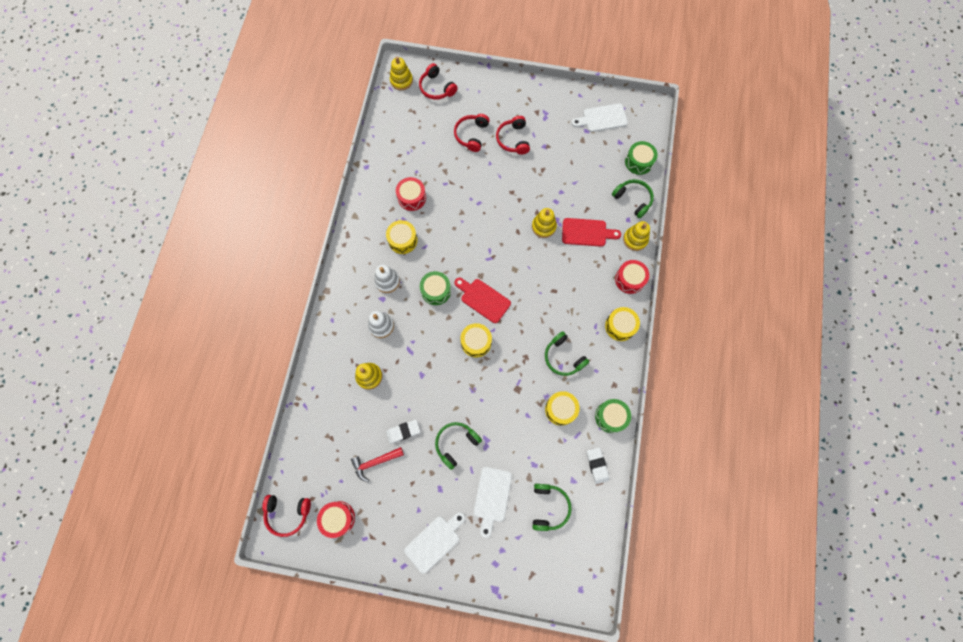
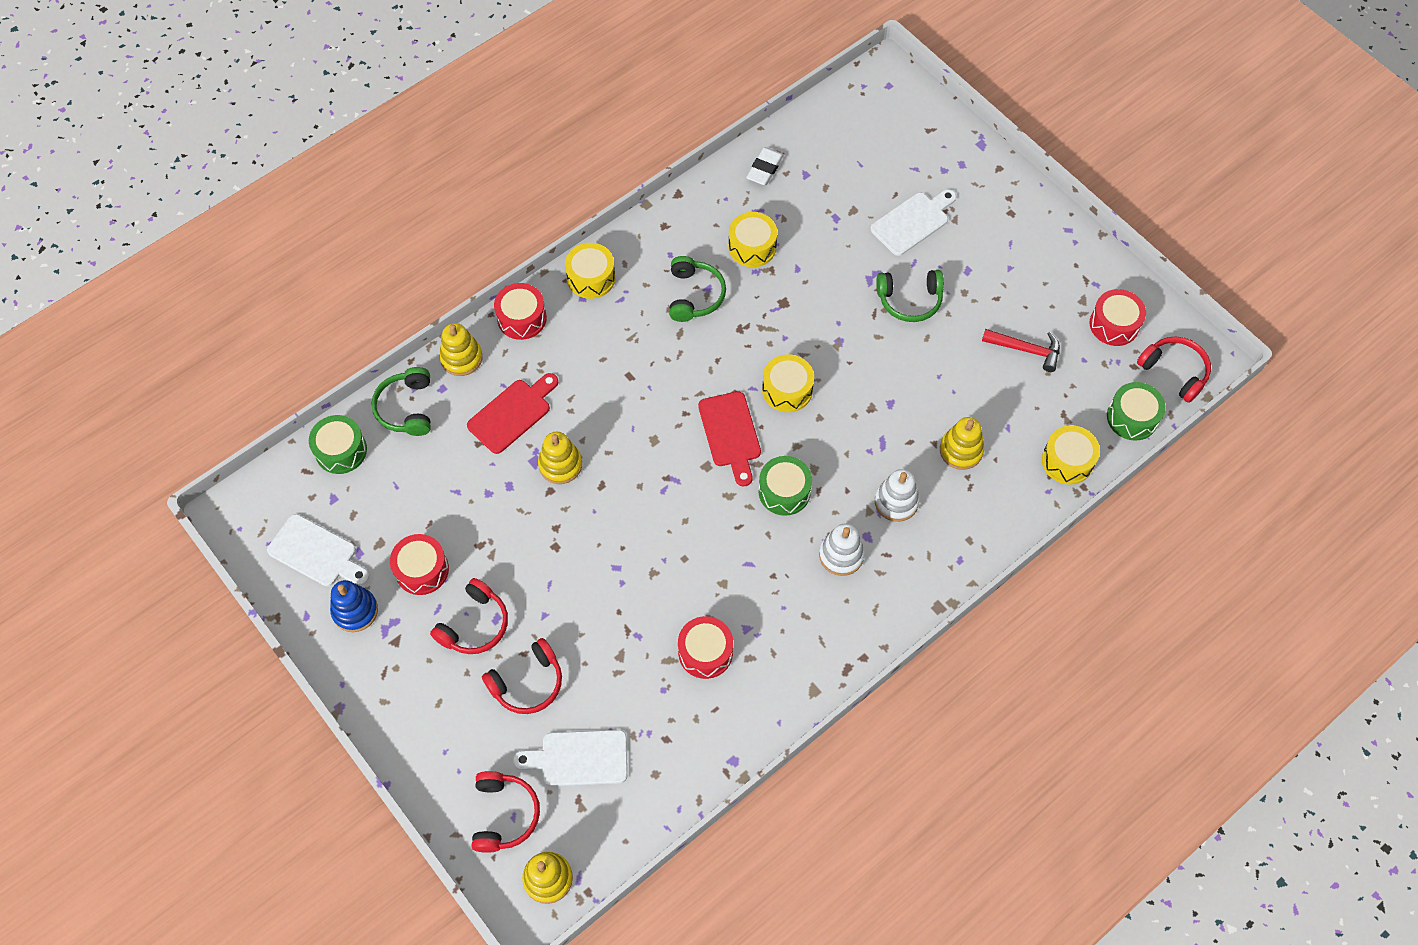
camera: 140 degrees left, 10 degrees down
(403, 240) = (772, 597): yellow drum -> yellow drum (1067, 461)
(403, 432) = (965, 357): white eraser -> none
(434, 541) = (1014, 227): white cutting board -> white cutting board (579, 758)
(548, 507) = (856, 171): green headphones -> none
(555, 143) = (422, 570): none -> red drum
(564, 110) = (355, 611): none -> blue stacking toy
(587, 232) = (512, 413): red cutting board -> red cutting board turned 90 degrees clockwise
(611, 417) = (701, 200): green drum -> green drum (1132, 417)

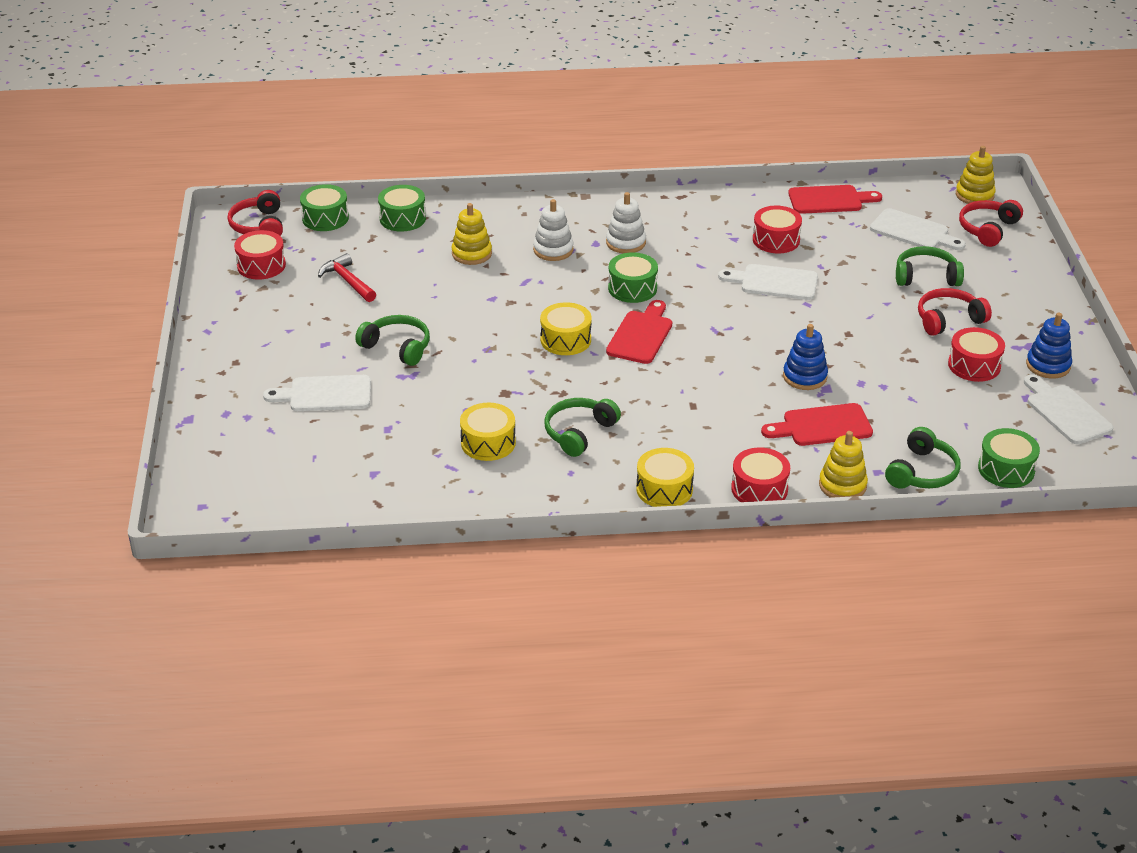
camera: 145 degrees left, 25 degrees down
(527, 683) = (926, 277): red headphones -> green headphones
(560, 465) = (805, 377): yellow stacking toy -> blue stacking toy
(665, 581) = (774, 282): none -> white cutting board
(696, 763) = (829, 200): none -> red cutting board
(765, 169) = (406, 496): white eraser -> none
(1067, 461) = (402, 218): yellow drum -> green drum

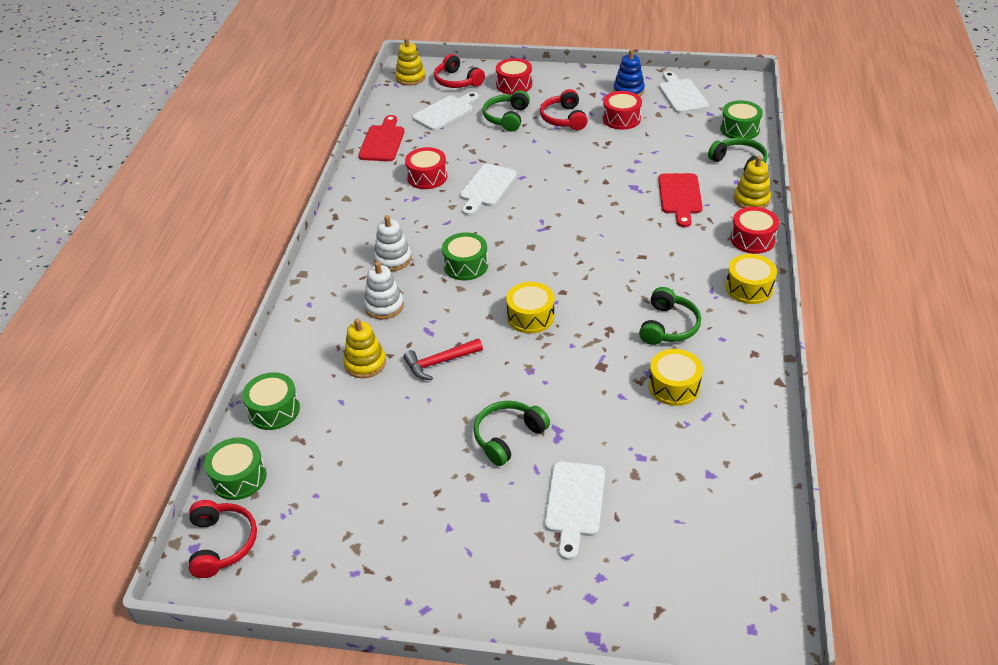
camera: 75 degrees left, 5 degrees up
(259, 225) = (222, 543): red headphones -> red headphones turned 105 degrees counterclockwise
(261, 265) = (309, 546): red drum -> red drum (514, 85)
(347, 281) = (374, 467): red hammer -> red hammer (439, 362)
(579, 433) = (668, 326): green headphones -> green headphones turned 120 degrees counterclockwise
(641, 335) = (537, 270): red cutting board -> none
(805, 377) = (617, 194): blue stacking toy -> none
(1065, 412) = (681, 95): white cutting board -> white cutting board turned 90 degrees clockwise

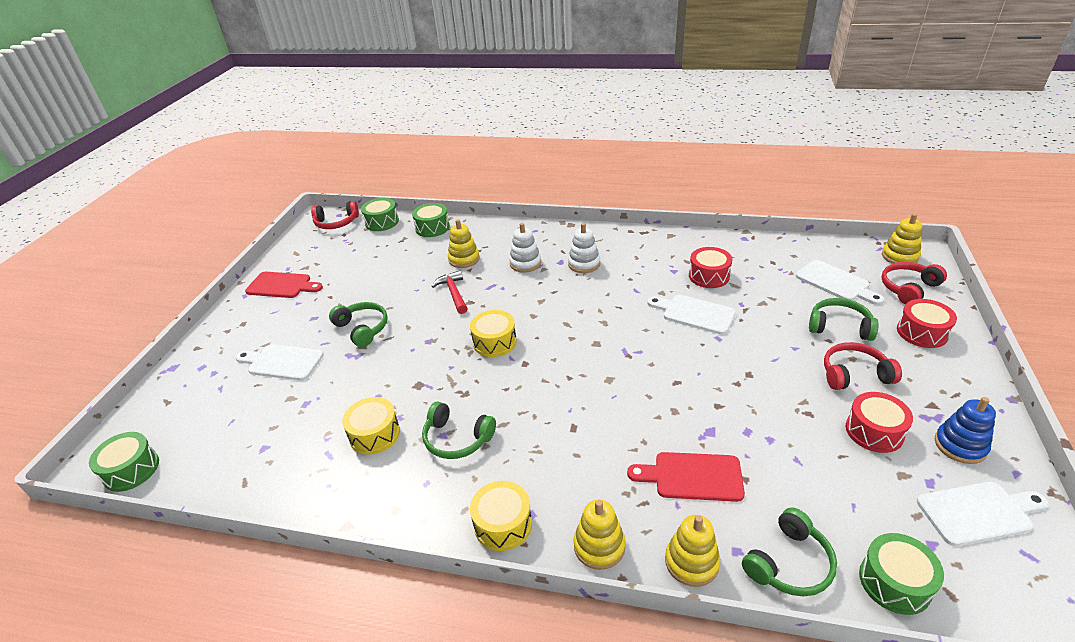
camera: 95 degrees right, 5 degrees down
(382, 141) = (765, 247): red cutting board -> red cutting board (282, 285)
(466, 265) = (571, 303): green drum -> green drum (131, 470)
(752, 239) = (599, 546): red drum -> yellow stacking toy

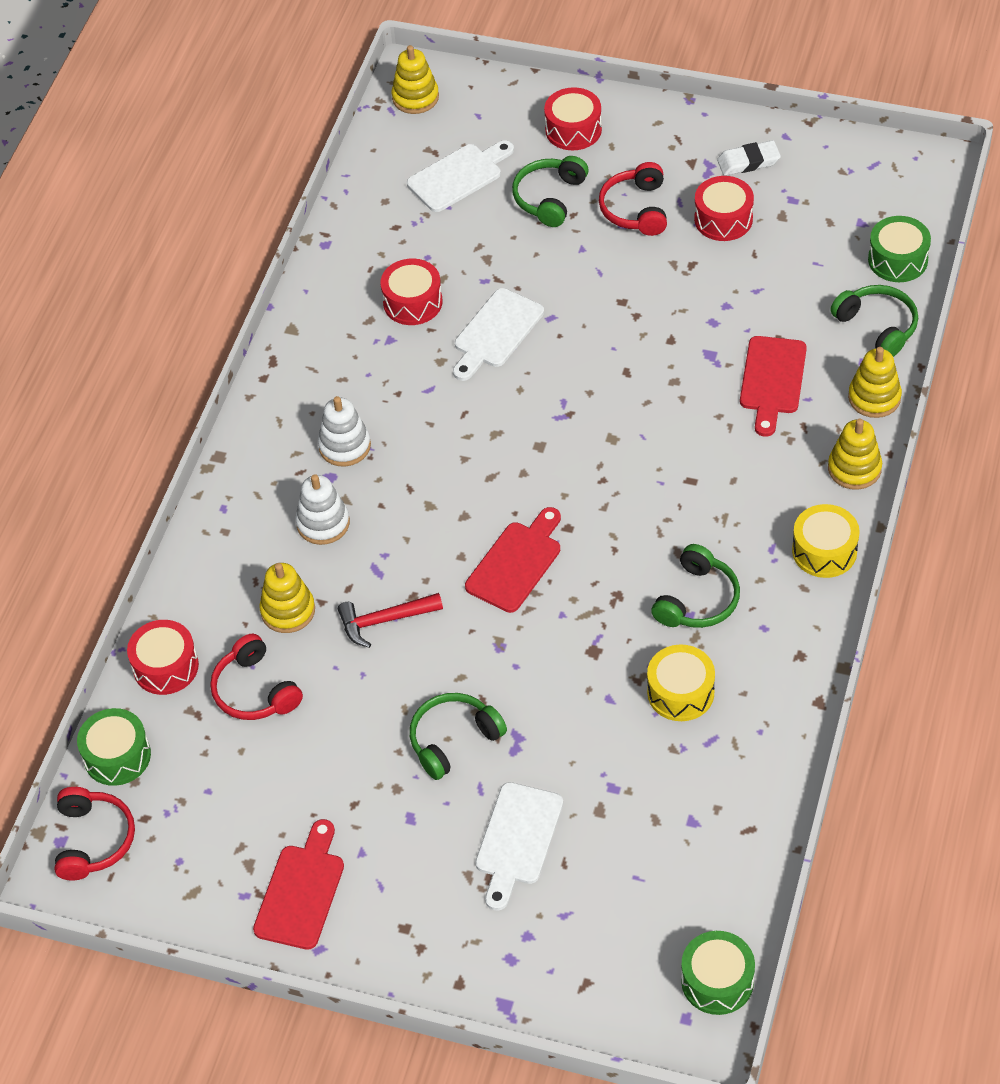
camera: 85 degrees left, 15 degrees up
(432, 228) = (166, 666): green drum -> red drum
(494, 342) = (516, 563): yellow drum -> red cutting board
(908, 288) = (487, 112): red headphones -> red headphones (255, 690)
(960, 445) = (748, 162): blue stacking toy -> white eraser
(978, 512) = (828, 179): white cutting board -> none

